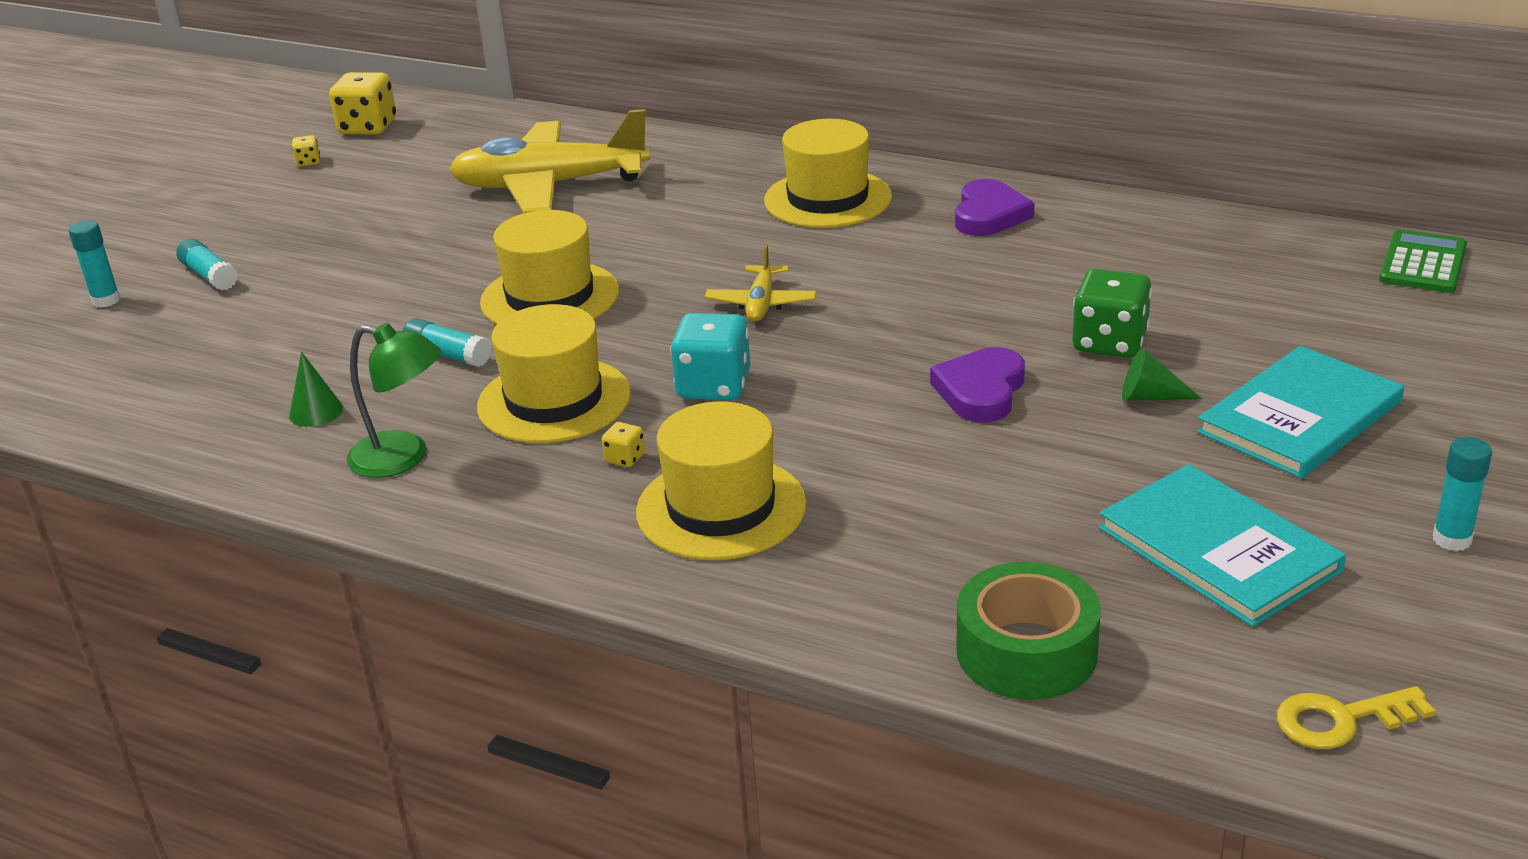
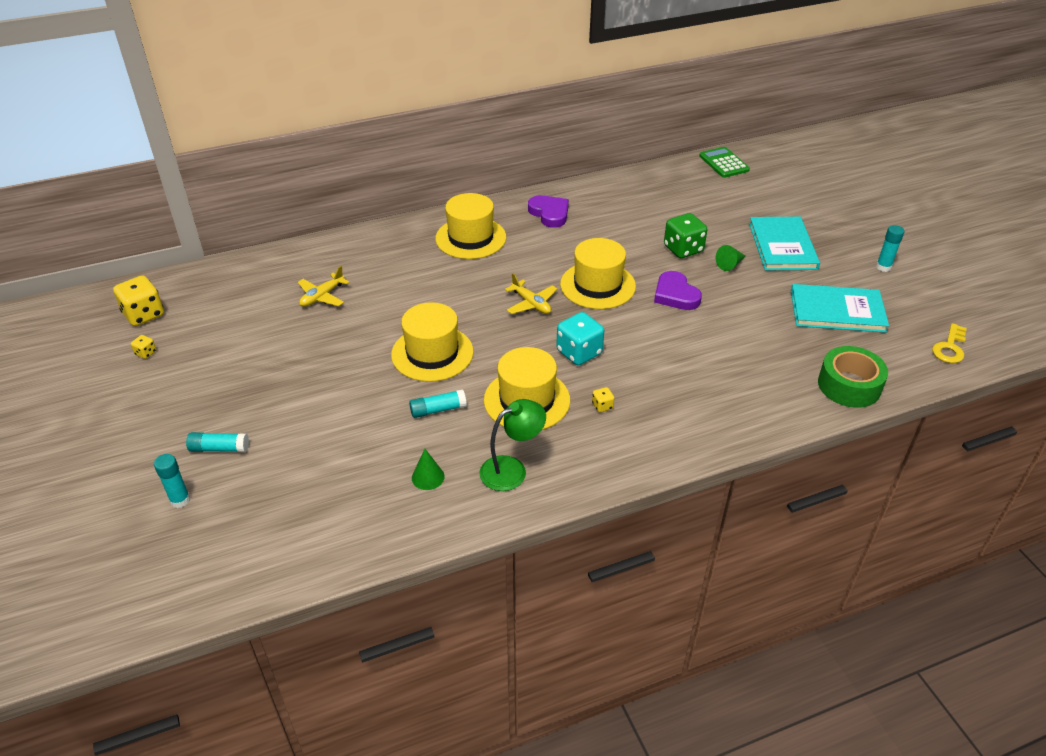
camera: 50 degrees left, 10 degrees up
(549, 185) = (322, 296): yellow plane -> yellow plane, size x0.46
(721, 508) = (673, 402): yellow hat -> yellow hat (597, 285)

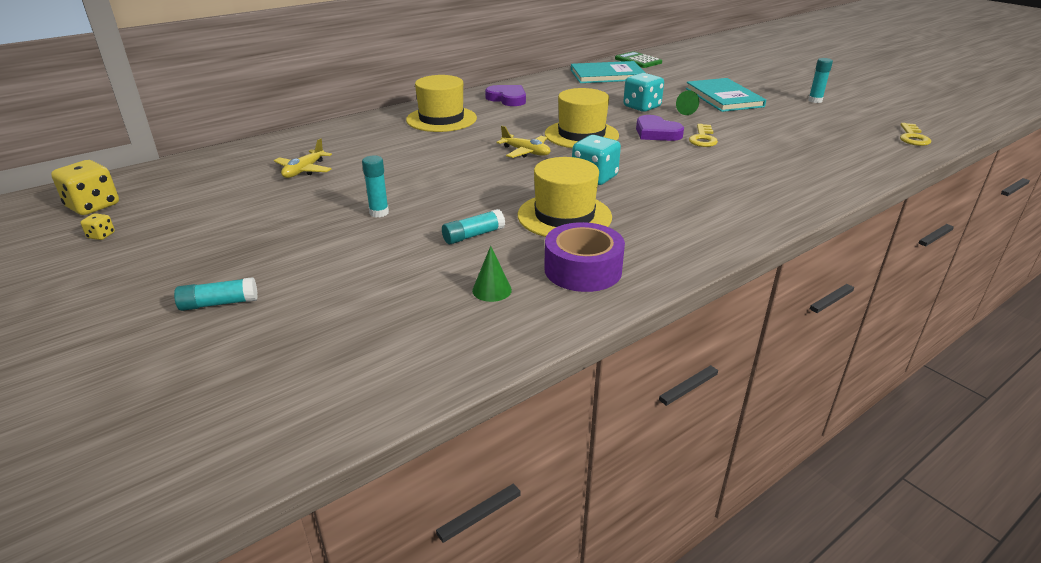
camera: 15 degrees left, 10 degrees down
(180, 500) = (177, 361): turquoise glue stick -> turquoise glue stick (379, 213)
(432, 353) = (444, 196): yellow hat -> none
(512, 469) = (583, 269): green lamp -> purple tape
(602, 406) = (643, 210): yellow dice -> none
(683, 249) = (642, 107): green dice -> turquoise dice
(718, 312) = (703, 138): none -> yellow key
(837, 311) = (802, 127): turquoise book -> turquoise book (607, 75)
(849, 385) = (855, 168): green tape -> none

